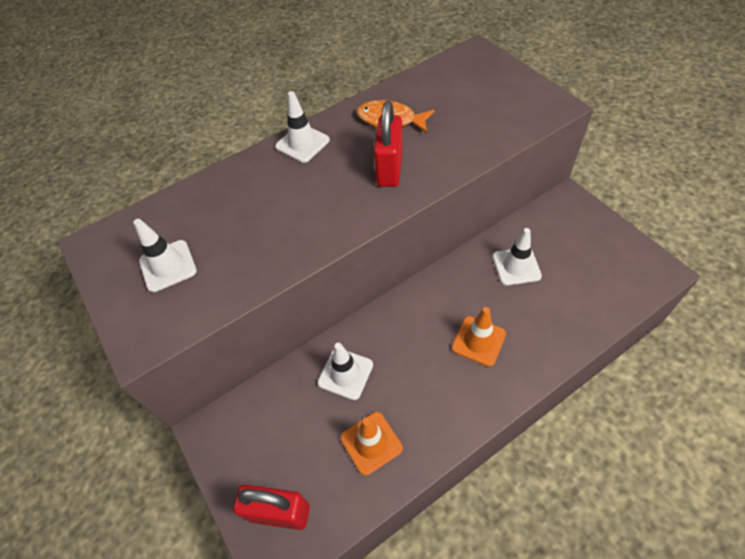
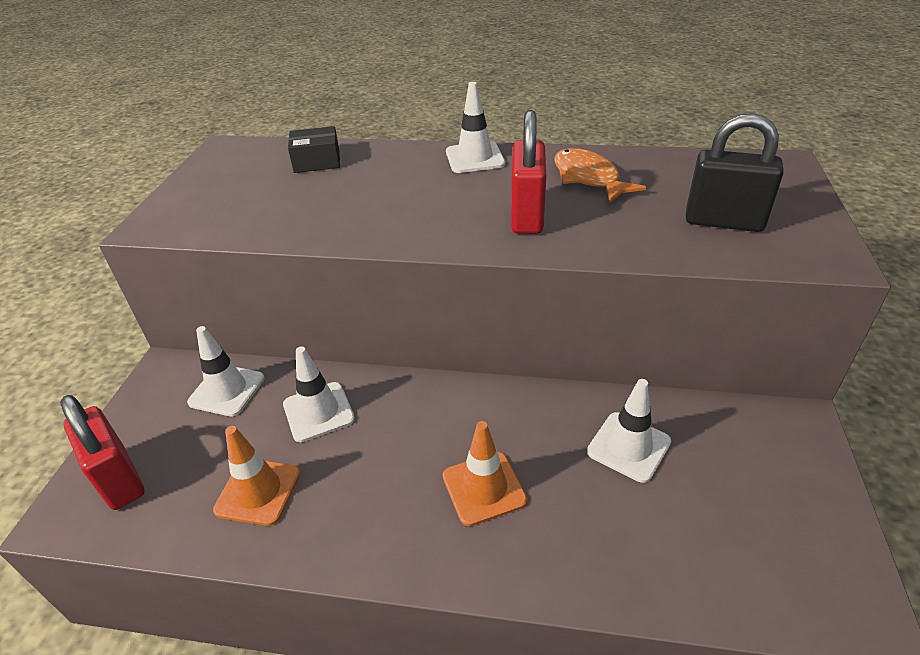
camera: 40 degrees right, 15 degrees down
(168, 266) = (245, 187): white traffic cone -> white traffic cone (227, 390)
(192, 211) = (317, 161): none -> black box
(390, 169) = (527, 216): red padlock -> red padlock turned 45 degrees counterclockwise
(491, 111) = (723, 222): none -> black padlock

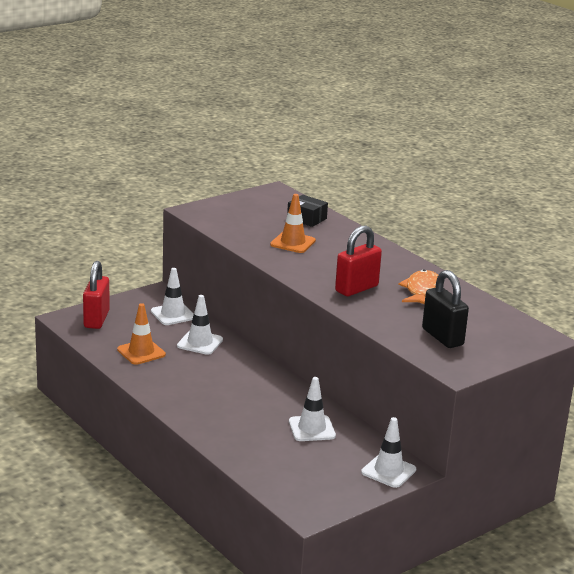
camera: 40 degrees right, 15 degrees down
(475, 158) = (386, 255): white traffic cone -> white traffic cone (388, 471)
(484, 488) = (228, 402): orange traffic cone -> orange traffic cone (293, 243)

